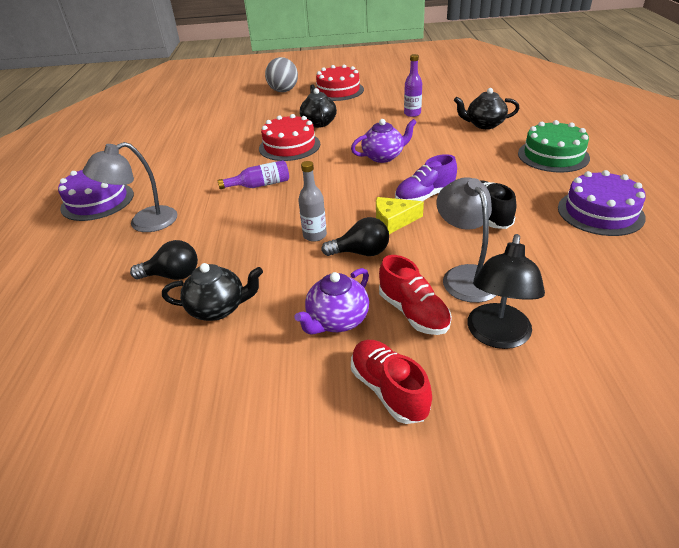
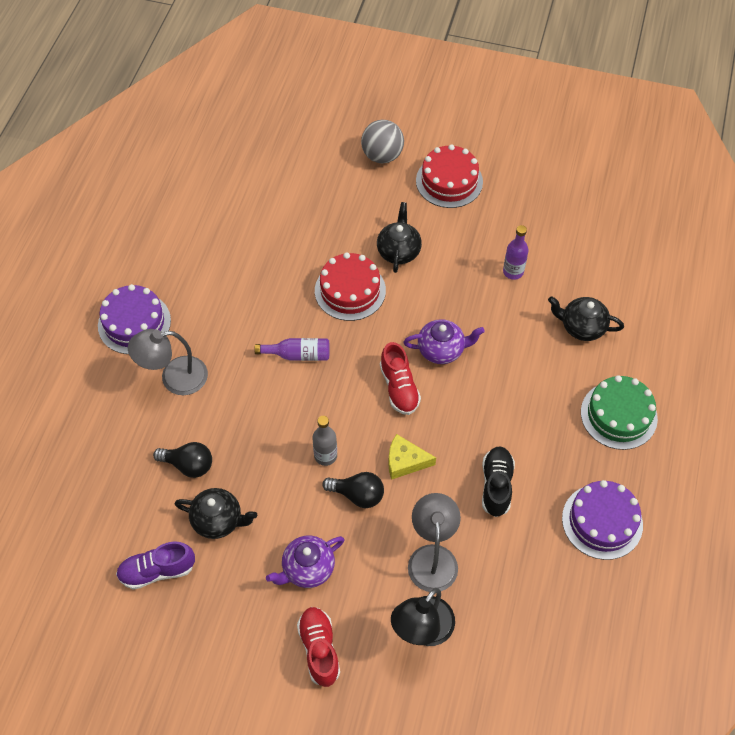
camera: 15 degrees right, 20 degrees up
(413, 312) = (370, 582): red shoe -> red shoe (399, 387)
(425, 196) = (452, 435): purple shoe -> purple shoe (157, 571)

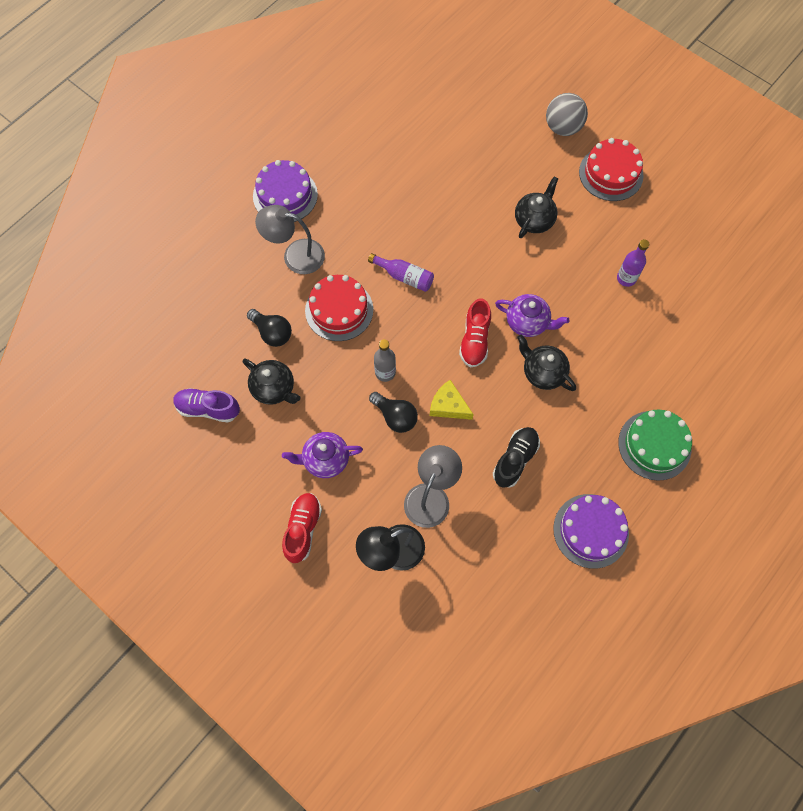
camera: 25 degrees right, 10 degrees up
(350, 290) = (475, 238): red cake -> red cake (339, 310)
(581, 327) = (662, 353): black teapot -> black teapot (542, 372)

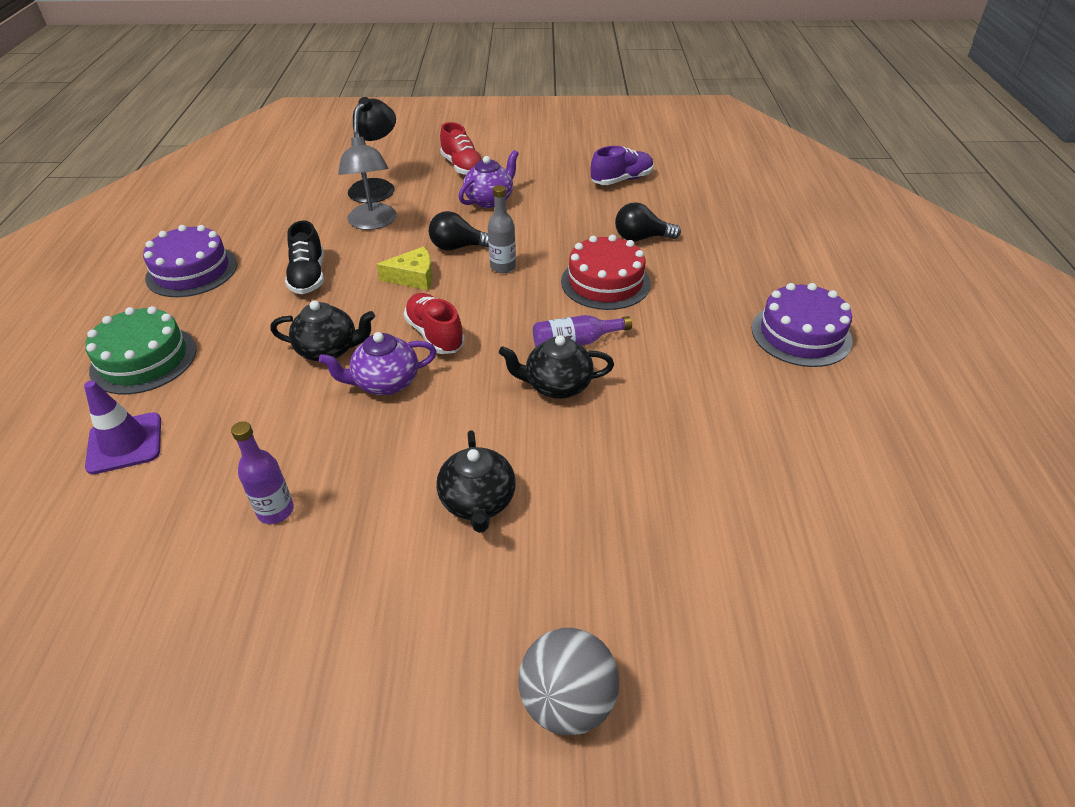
camera: 140 degrees right, 25 degrees down
(274, 388) = (587, 212): black teapot -> black teapot (556, 386)
(295, 255) = (709, 295): grey lamp -> none
(611, 173) = (407, 671): red cake -> none
(684, 376) = (125, 443): none -> purple traffic cone

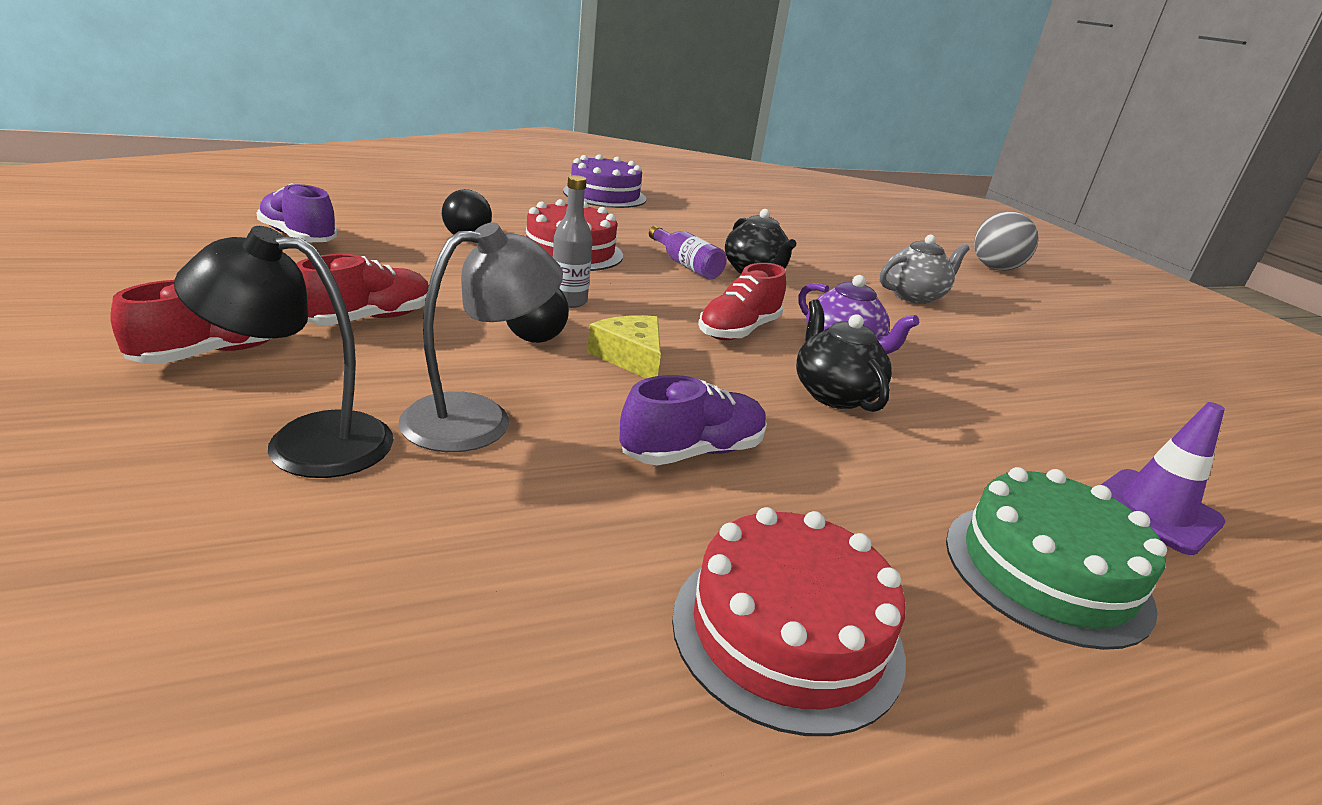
camera: 115 degrees left, 15 degrees down
(192, 271) = (787, 632): purple cake -> red cake
(275, 511) = (1050, 378): purple bottle -> none
(308, 276) = (692, 452): black shoe -> purple shoe
(478, 502) = (914, 296): black teapot -> grey teapot
(490, 200) = (368, 319): purple teapot -> red shoe

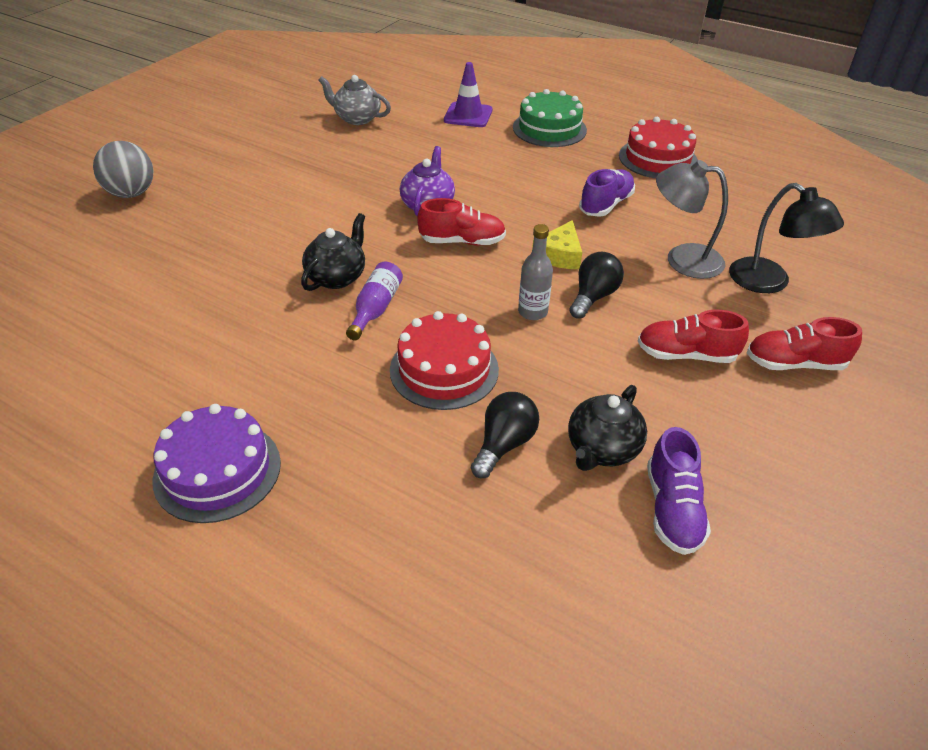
camera: 125 degrees left, 15 degrees up
(692, 452) = (606, 205): purple shoe -> purple shoe turned 105 degrees clockwise
(833, 394) = (491, 192): black teapot -> black teapot (602, 449)
(914, 296) = (277, 208): grey teapot -> grey teapot (356, 118)

